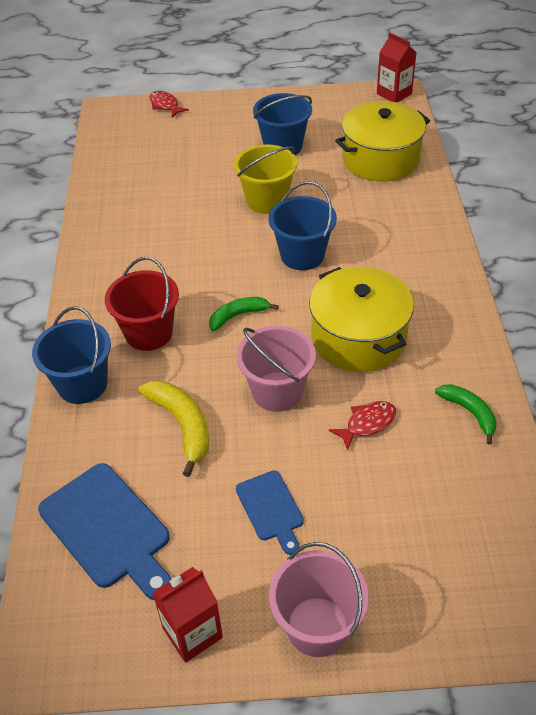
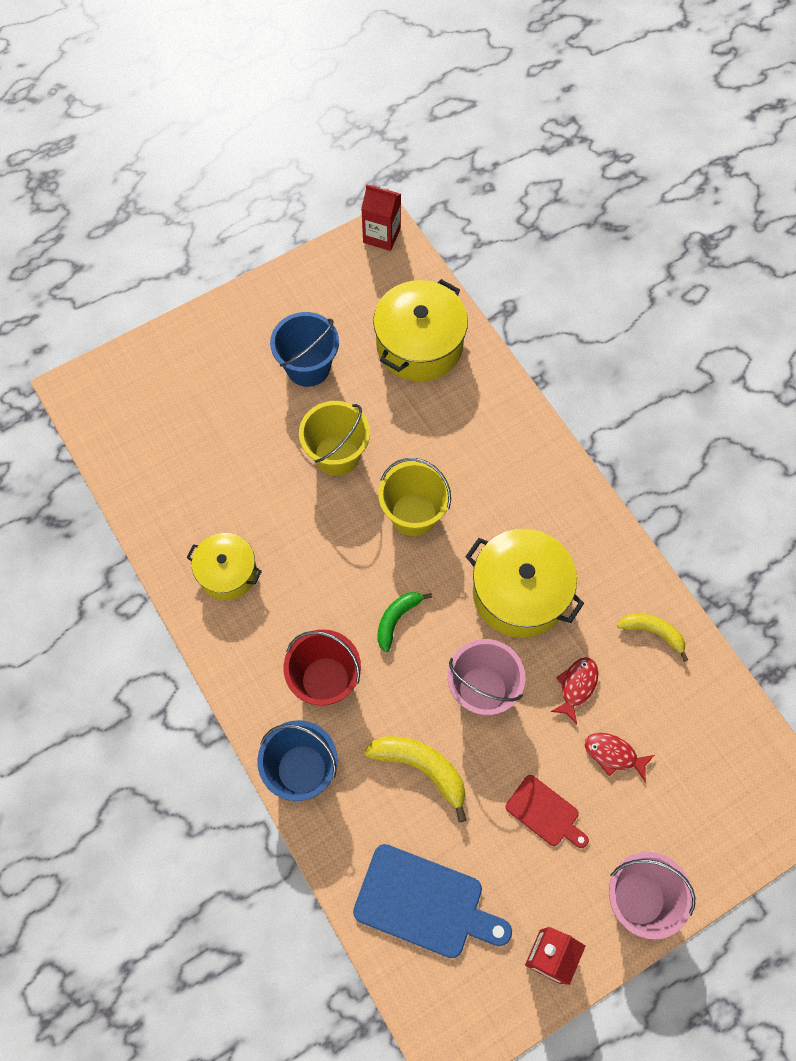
camera: 30 degrees left, 20 degrees up
(128, 240) = (227, 572): none -> yellow pot
(165, 105) = (138, 355): red fish -> red fish (613, 754)
(271, 509) = (545, 812): blue cutting board -> red cutting board
(302, 255) = (414, 514): blue bucket -> yellow bucket
(469, 412) = (653, 632): green banana -> yellow banana

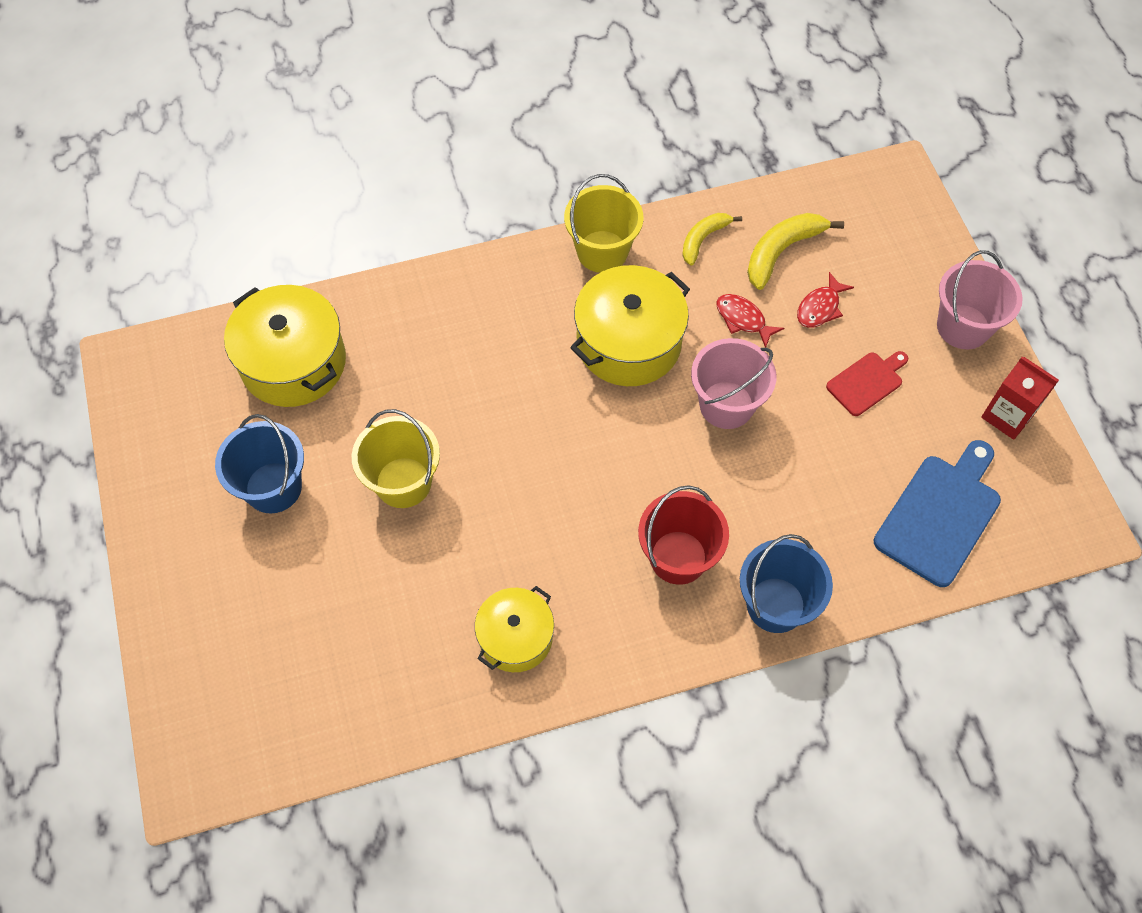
camera: 75 degrees left, 5 degrees down
(382, 235) = (125, 365): red carton -> none
(397, 619) = (625, 467): green banana -> none
(414, 514) = (506, 420): yellow bucket -> yellow bucket (602, 251)
(421, 768) = (798, 483): yellow banana -> yellow banana (781, 252)

